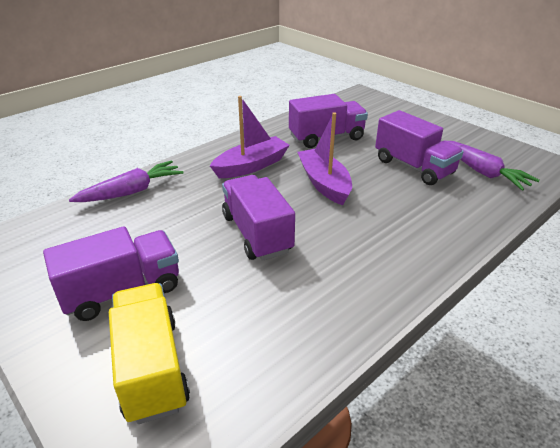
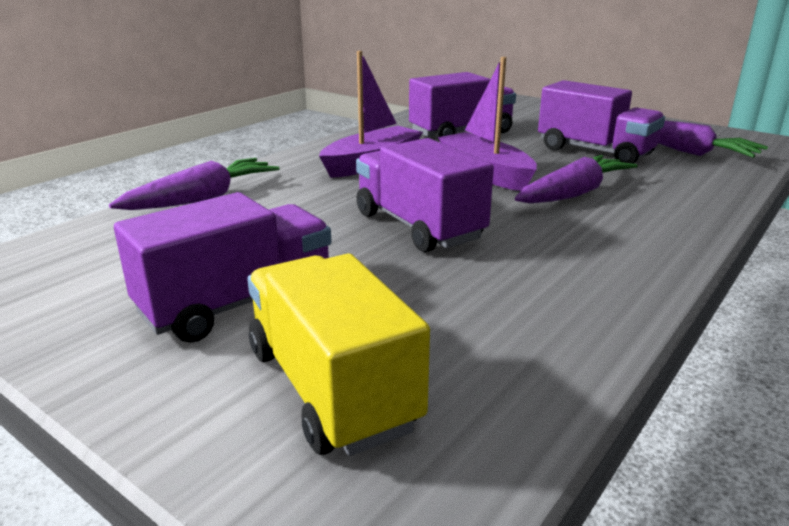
camera: 10 degrees left, 10 degrees down
(376, 211) = (573, 194): none -> purple carrot

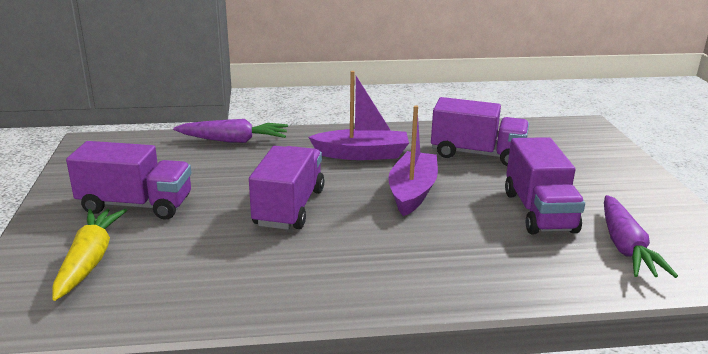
camera: 45 degrees right, 0 degrees up
(331, 388) = (90, 260): yellow truck -> yellow carrot
(573, 194) = (430, 234): purple carrot -> none

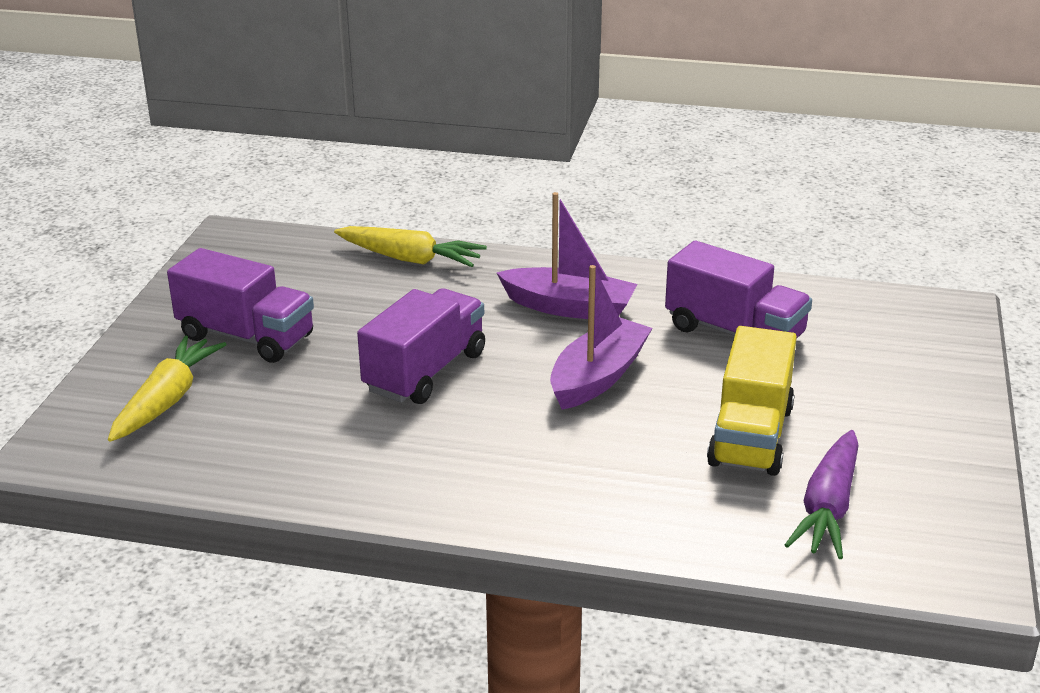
camera: 20 degrees right, 5 degrees up
(234, 140) = (410, 259): purple carrot -> yellow carrot
(539, 212) = (751, 436): purple truck -> yellow truck

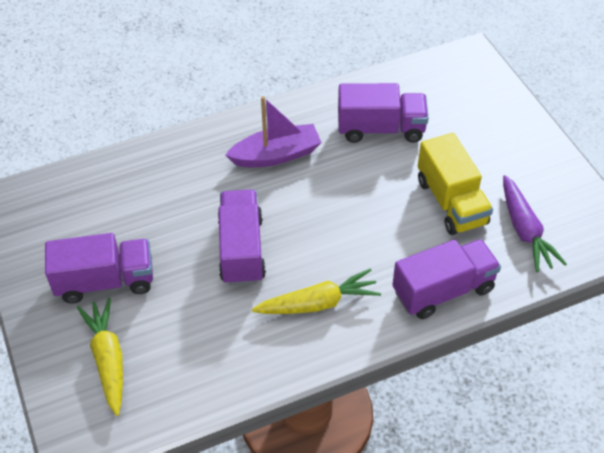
camera: 35 degrees left, 20 degrees up
(410, 259) = (145, 162): yellow carrot -> yellow carrot (318, 303)
(598, 377) = (339, 201): purple boat -> none
(634, 516) = (443, 290): none -> purple truck

